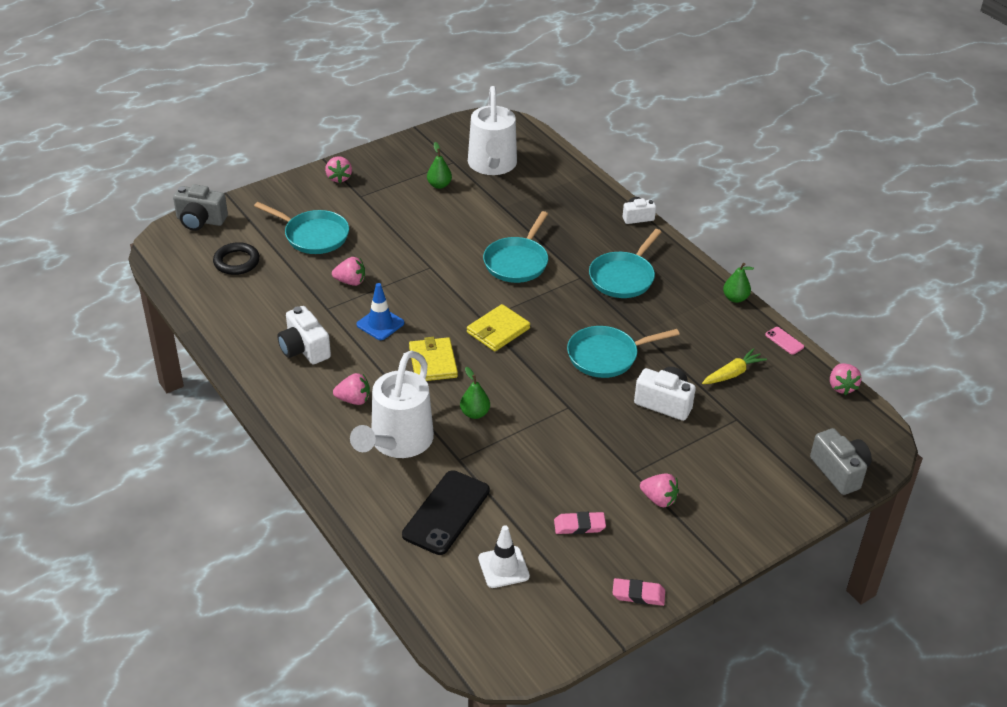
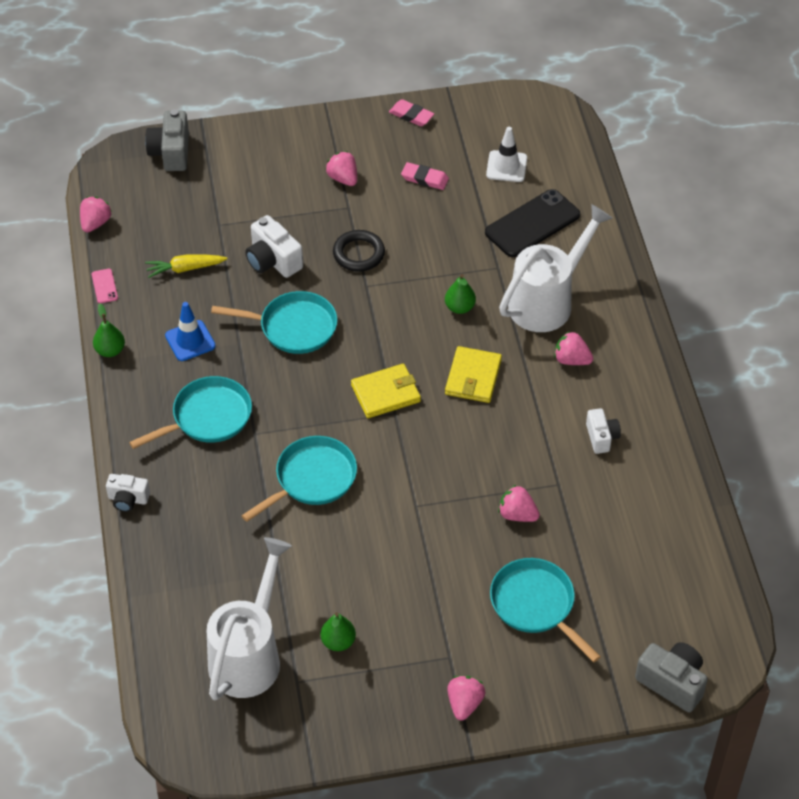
camera: 155 degrees left, 10 degrees up
(236, 262) = (643, 592): black ring -> black ring (358, 254)
(304, 349) = (601, 437): white camera -> white camera, size x0.64
(380, 324) = (507, 443): blue traffic cone -> blue traffic cone (190, 341)

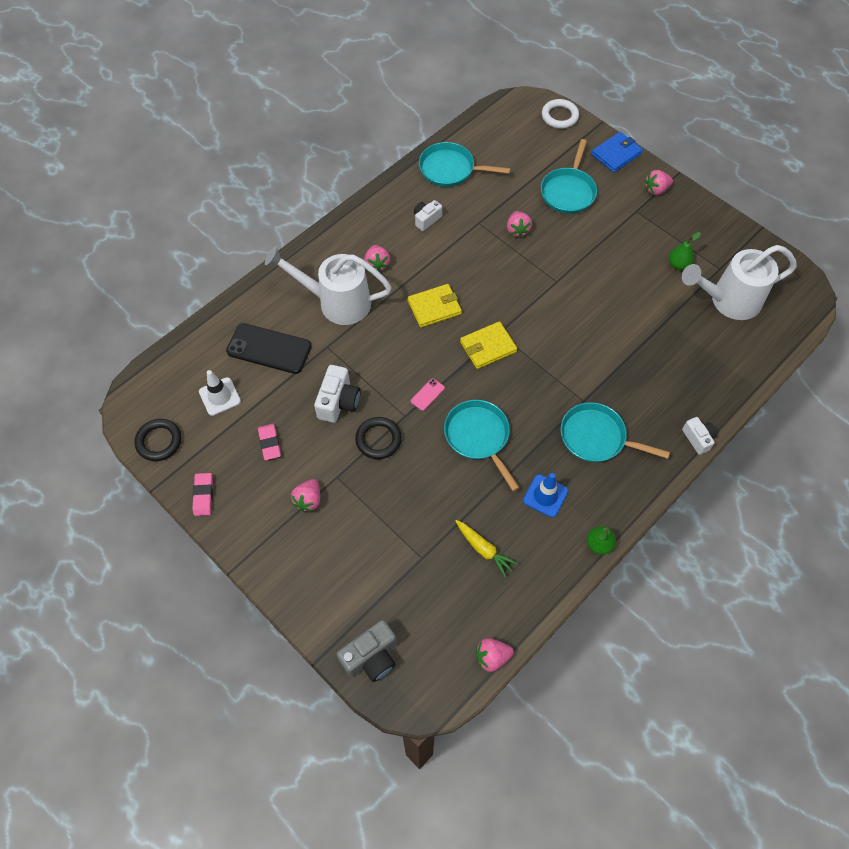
camera: 125 degrees left, 10 degrees up
(104, 286) = (547, 597): pink phone -> pink phone (427, 394)
(273, 260) = (428, 493): white camera -> white camera (338, 402)
(312, 479) = (587, 346): turquoise pan -> turquoise pan (450, 169)
(386, 393) = (488, 347): yellow wallet -> yellow wallet turned 60 degrees counterclockwise
(460, 307) = (381, 348): green pear -> none
(493, 109) = (159, 441): none -> black ring
(557, 702) = (616, 154): none -> blue wallet
(672, 683) = (559, 116): grey camera -> white ring

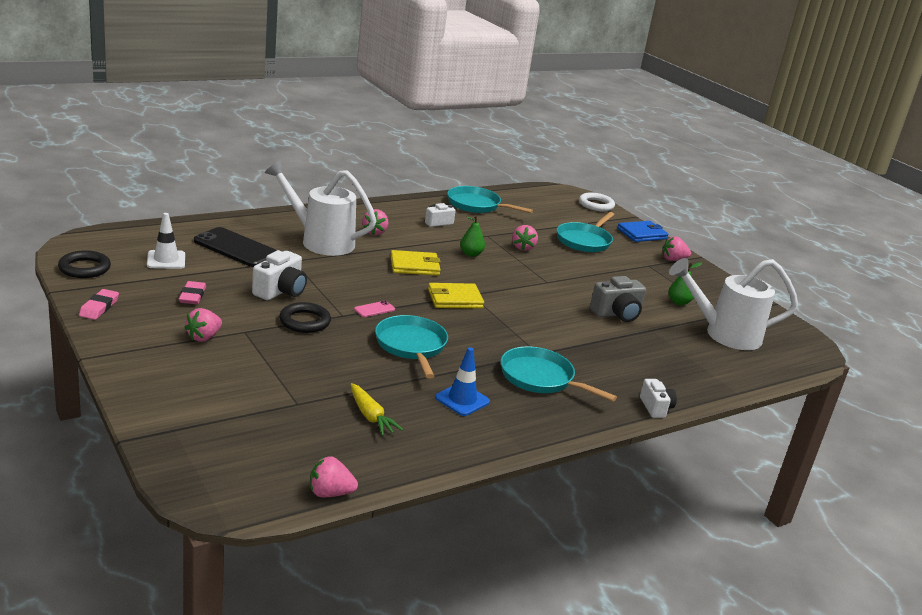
camera: 10 degrees right, 35 degrees down
(371, 657) = (189, 454): grey camera -> grey camera (617, 314)
(599, 544) = (505, 447): green pear -> green pear (471, 254)

